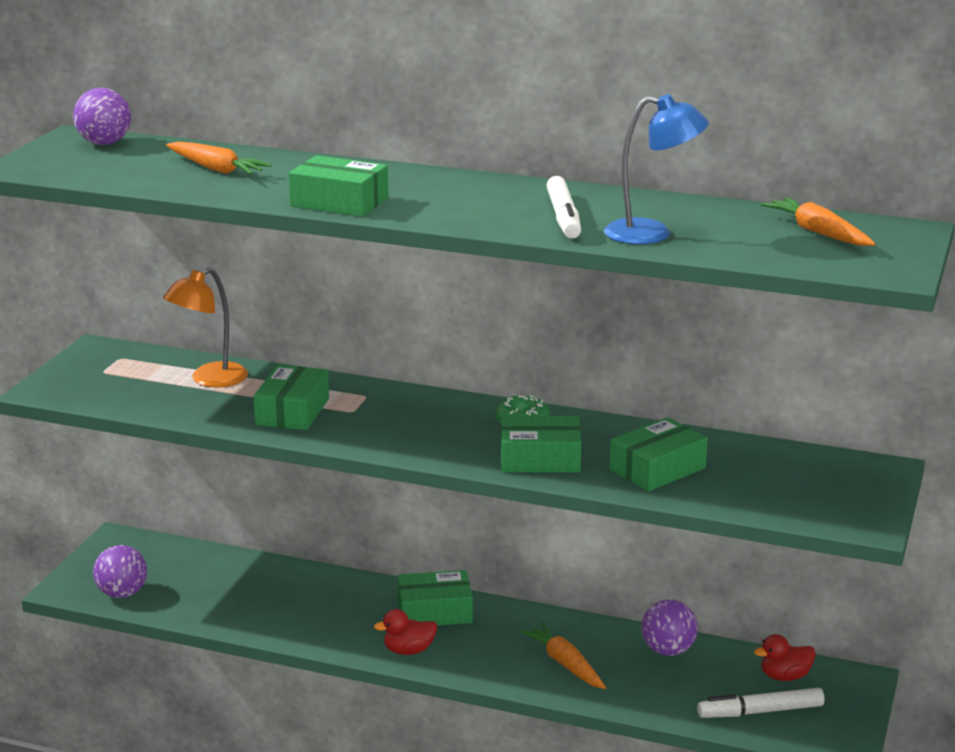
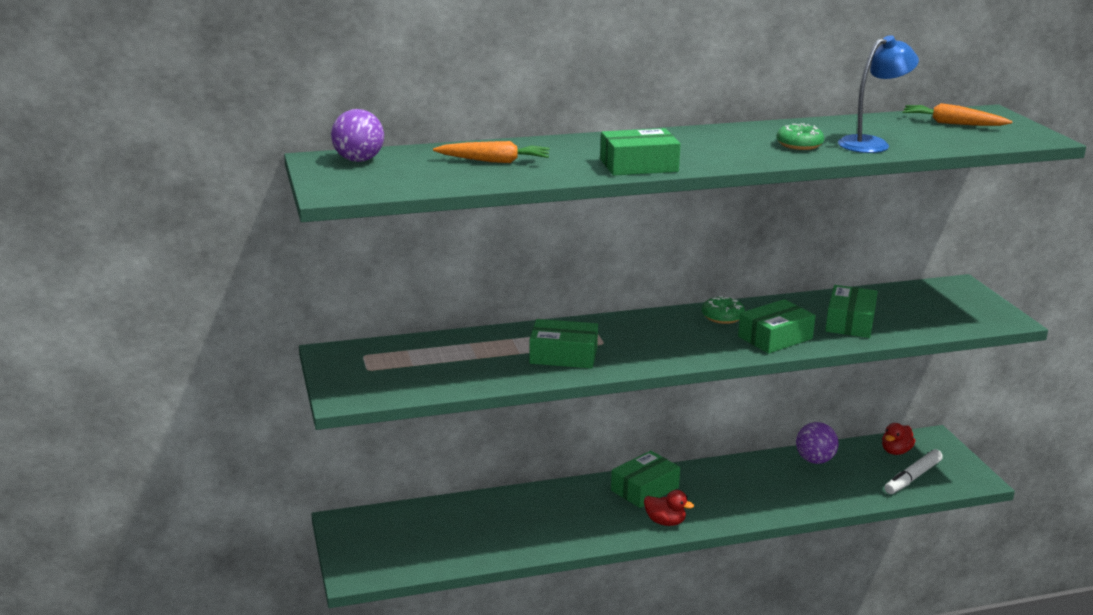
camera: 35 degrees left, 0 degrees up
(122, 593) = (405, 561): purple ball -> none
(209, 380) = (463, 351): orange lamp -> none
(292, 411) = (563, 355): green box -> green box turned 60 degrees counterclockwise
(408, 650) = (665, 522): red duck -> red duck turned 105 degrees counterclockwise
(563, 217) = (799, 145): white marker -> green donut
(565, 664) = (770, 492): orange carrot -> none

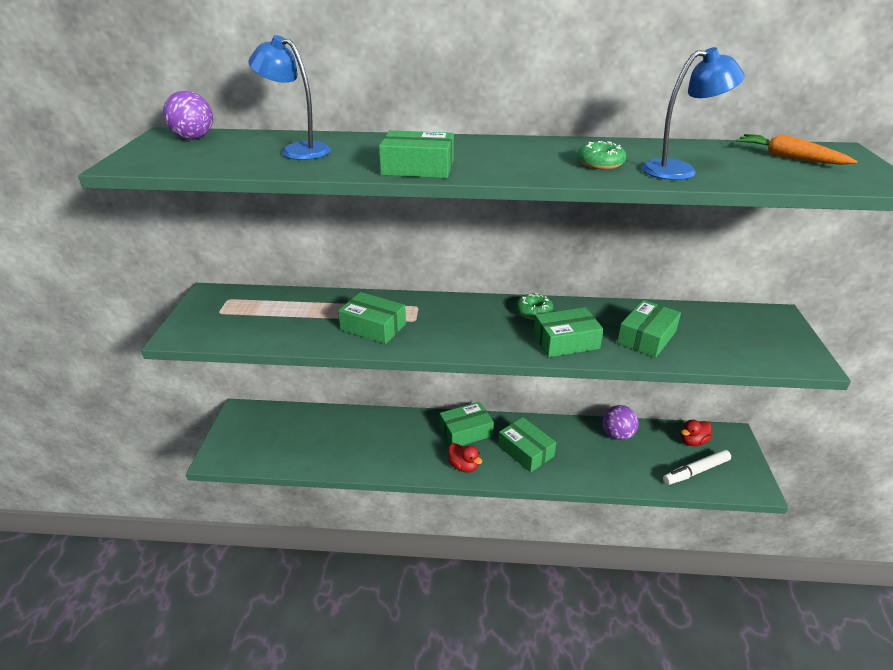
camera: 20 degrees right, 10 degrees up
(494, 161) = (297, 150): orange carrot -> blue lamp
(725, 494) = (525, 451): none -> green box

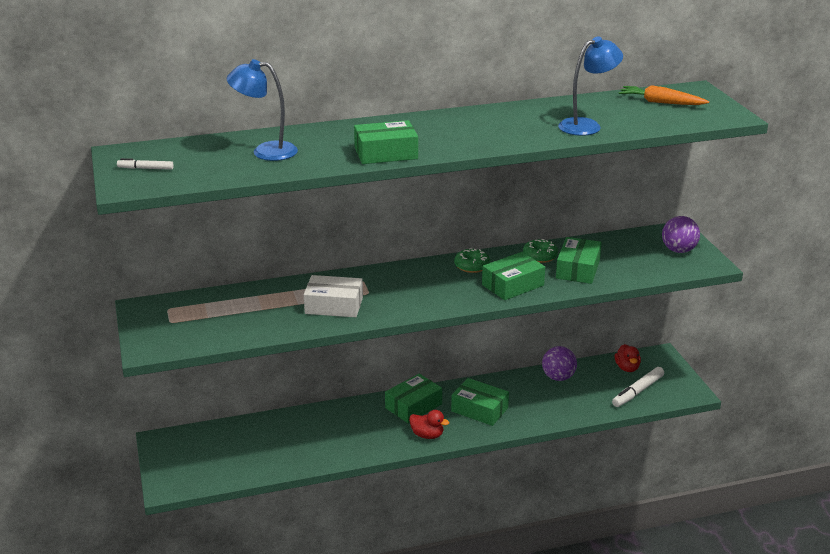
camera: 20 degrees left, 5 degrees down
(167, 150) = (145, 168): none -> white marker
(193, 138) = (152, 153): purple ball -> purple ball (678, 250)
(373, 327) = (334, 305): green box -> white box
(600, 163) = (525, 128): green donut -> green donut (540, 256)
(693, 441) = (627, 368): red duck -> red duck turned 45 degrees counterclockwise

